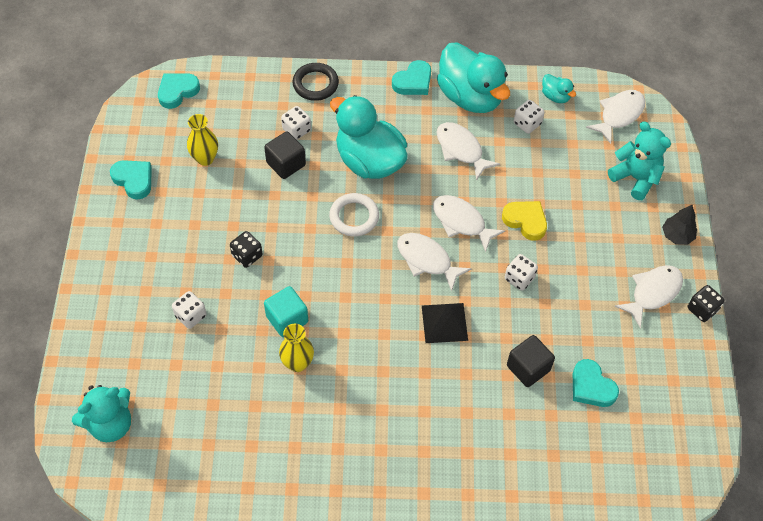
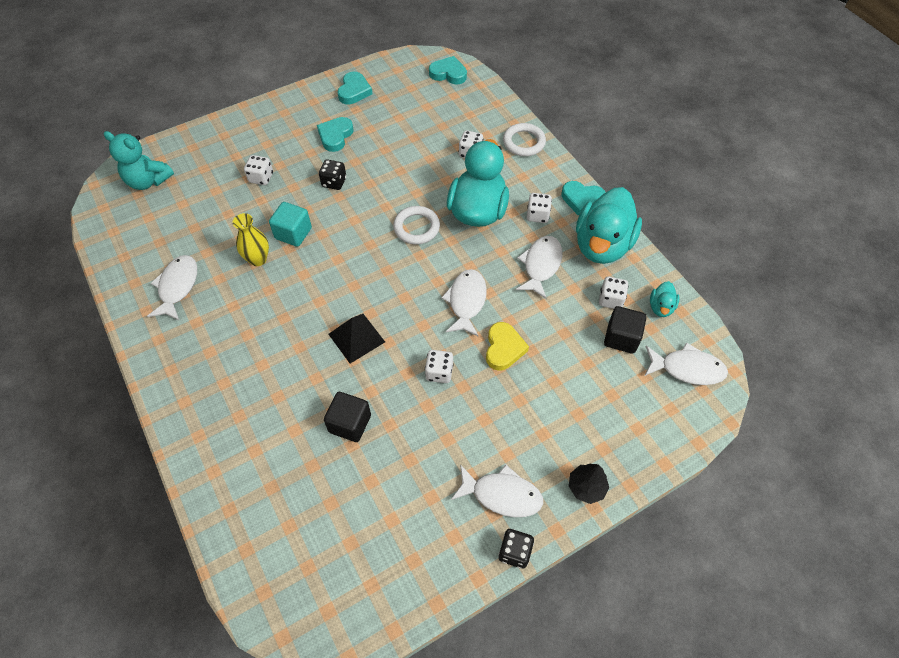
camera: 60 degrees right, 0 degrees up
(205, 158) = (402, 117): yellow vase -> none
(286, 164) = (434, 163): black cube -> black cube (621, 338)
(315, 84) = (524, 142): black ring -> white ring
(406, 122) = (537, 215): none -> white dice
(427, 260) = (410, 295): white fish -> white fish (177, 287)
(591, 387) = (361, 487): turquoise heart -> turquoise heart (335, 136)
(635, 178) = (624, 417): turquoise teddy bear -> none

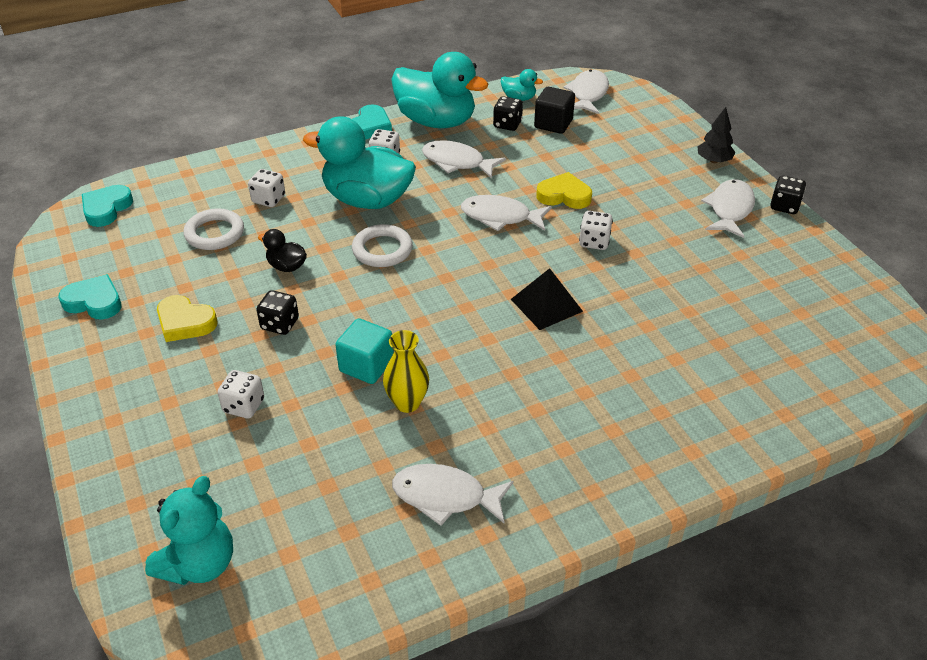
camera: 85 degrees left, 15 degrees down
(335, 136) = (185, 322): turquoise heart -> yellow heart
(350, 423) = (663, 312): black cube -> none
(393, 176) = (286, 266): none -> black duck
(524, 142) = (266, 157): white ring -> white ring (214, 233)
(610, 300) = (507, 124): white dice -> black dice

